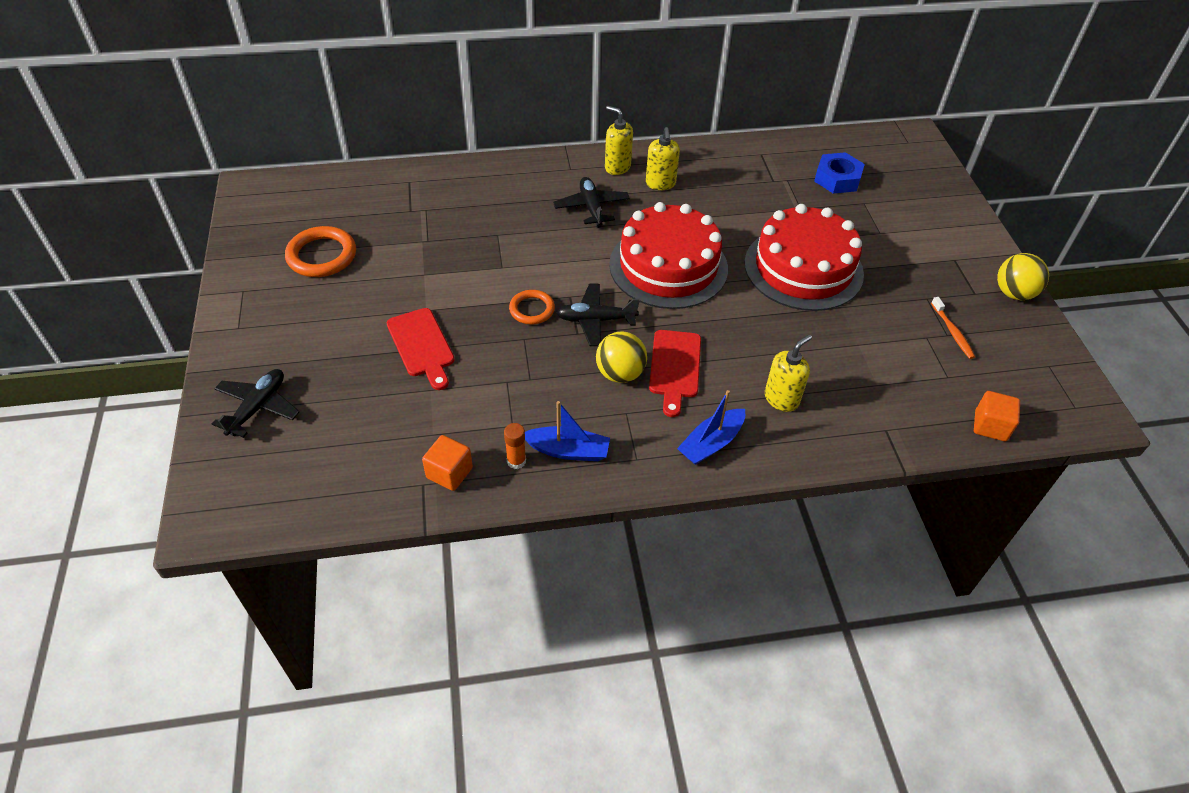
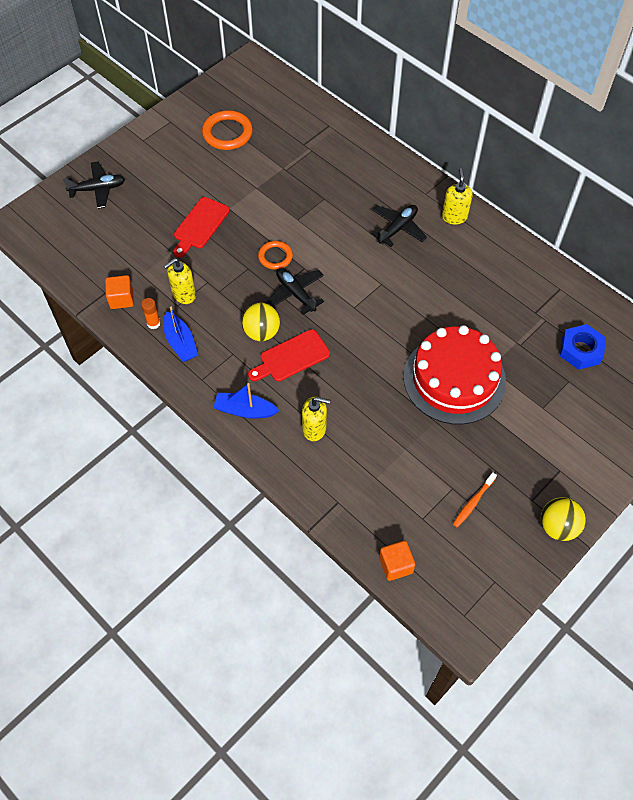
camera: 55 degrees right, 10 degrees up
(660, 184) = (461, 250): yellow soap dispenser -> yellow soap dispenser (184, 295)
(668, 266) = (381, 302): red cake -> none

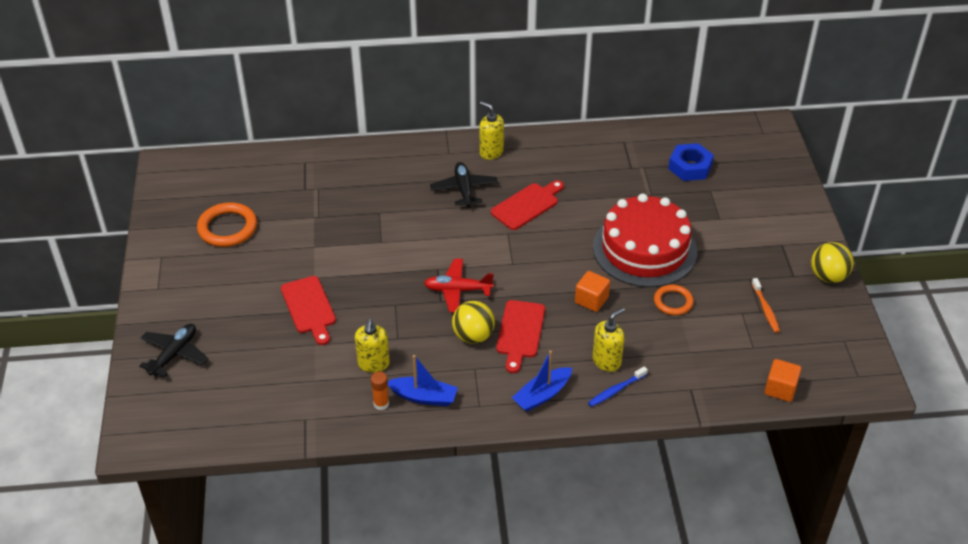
camera: 50 degrees left, 15 degrees down
(121, 299) = (326, 411): orange cube -> orange cube (591, 300)
(275, 257) = (404, 279): orange ring -> orange ring (673, 302)
(291, 453) = (616, 390): none -> blue toothbrush
(295, 293) = (458, 290): black plane -> red plane
(422, 276) = (527, 205): none -> red cutting board

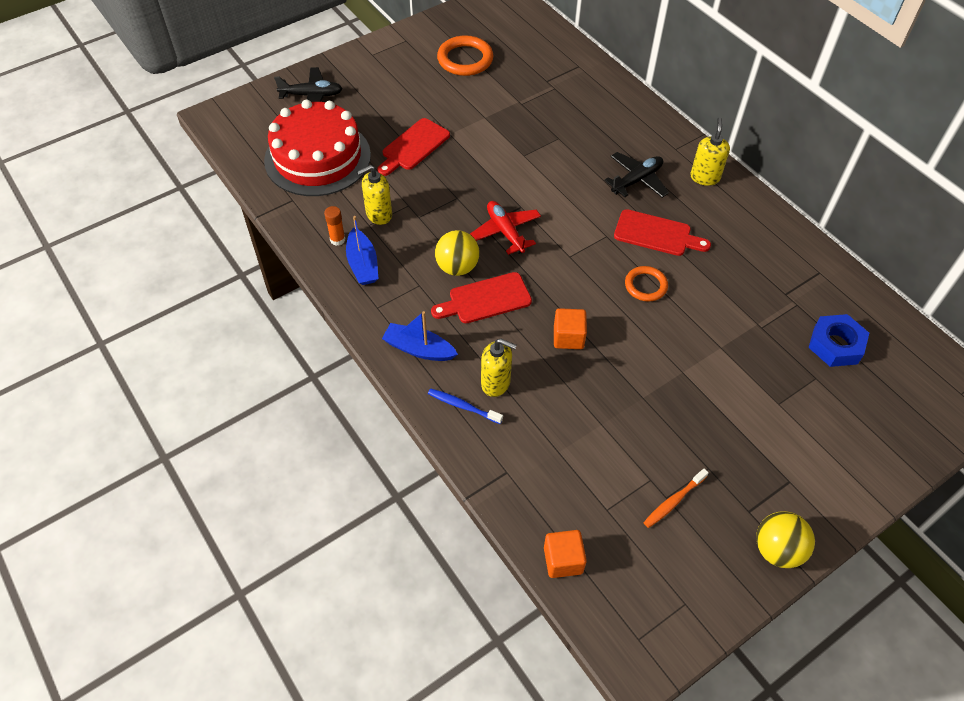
camera: 60 degrees right, 10 degrees up
(644, 249) = (674, 353): red cake -> red cake (317, 157)
(673, 302) = (618, 408): orange ring -> orange ring (645, 285)

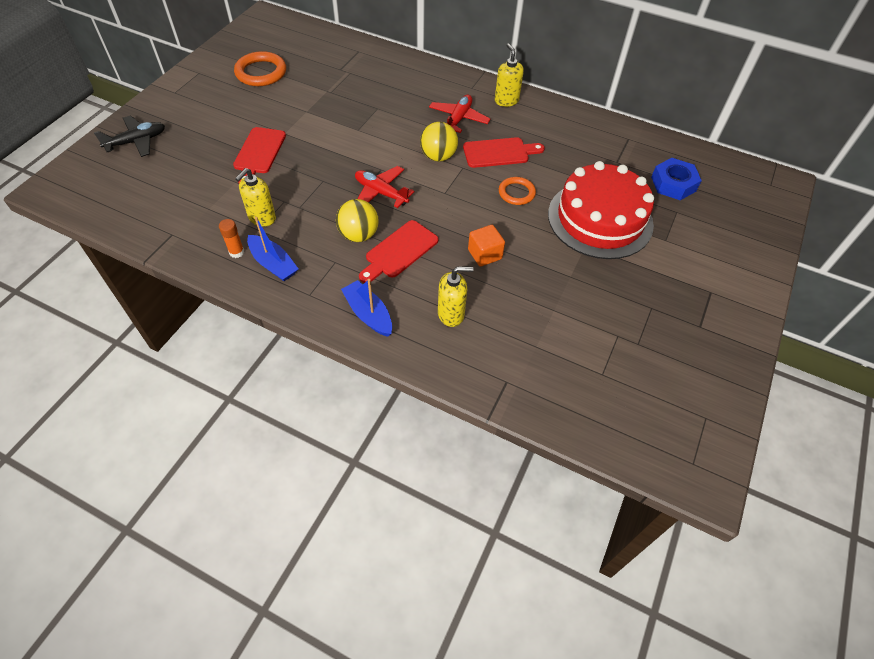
camera: 30 degrees left, 0 degrees up
(317, 157) = (174, 190): red cake -> red cake (600, 219)
(419, 349) = (368, 314): blue boat -> blue boat turned 60 degrees clockwise
(463, 406) = (436, 345): blue toothbrush -> none
(563, 560) = (597, 431): orange cube -> none
(636, 180) = (458, 119): black plane -> red plane
(673, 501) = (645, 344): orange toothbrush -> none
(777, 550) = (737, 345): yellow ball -> yellow ball (438, 156)

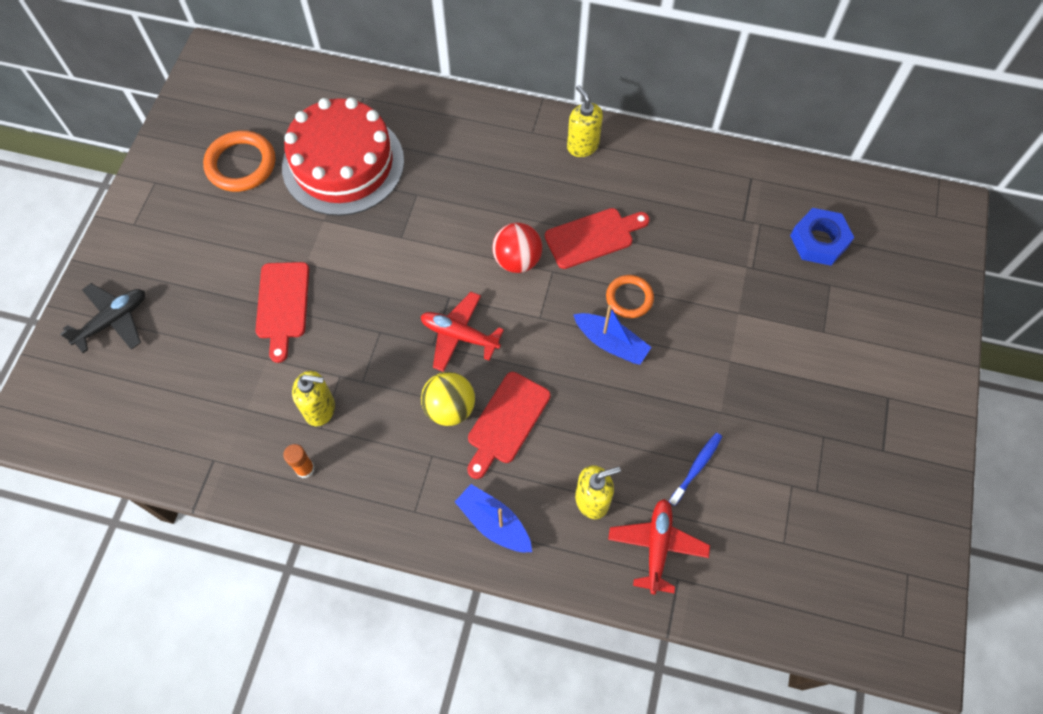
camera: 10 degrees left, 10 degrees up
(262, 218) = (320, 409): yellow soap dispenser -> yellow soap dispenser turned 105 degrees counterclockwise
(273, 264) = (356, 476): blue boat -> blue boat (611, 343)
(438, 156) = (517, 260): yellow ball -> red ball
(458, 119) = (528, 191): red plane -> red plane (657, 546)
(484, 254) = (611, 403): orange cube -> none
(541, 308) = (696, 467): none -> blue toothbrush
(600, 219) = (739, 317): red cake -> red cake (343, 164)

